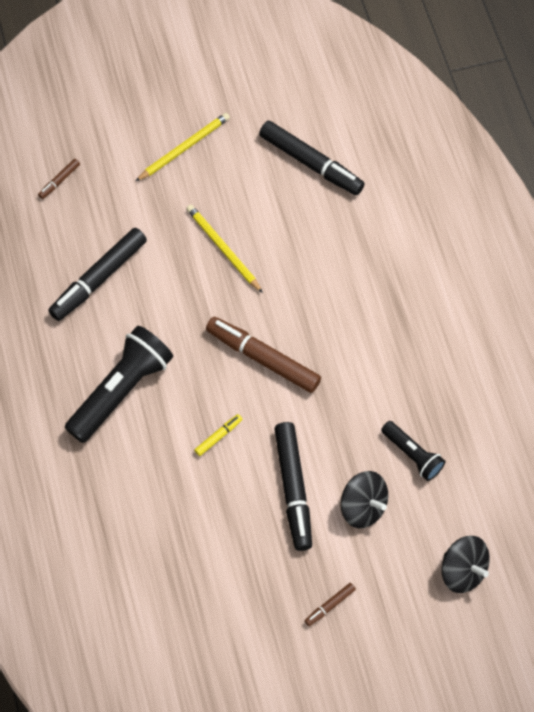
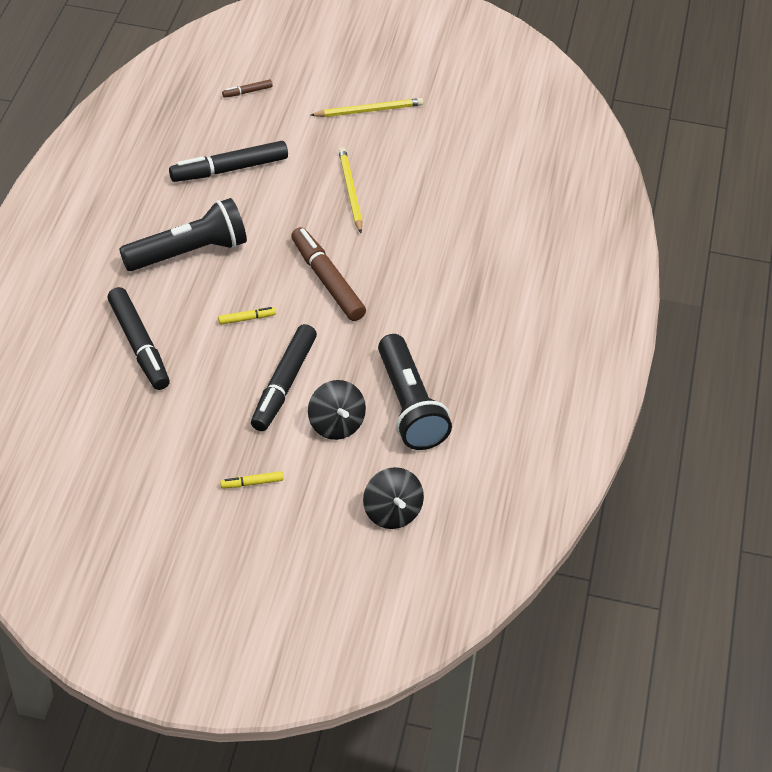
camera: 25 degrees right, 15 degrees down
(311, 163) = (472, 163): black marker -> black marker (139, 345)
(330, 606) = (252, 483): brown marker -> yellow marker
(412, 455) = (409, 406): black flashlight -> black flashlight, size x1.81

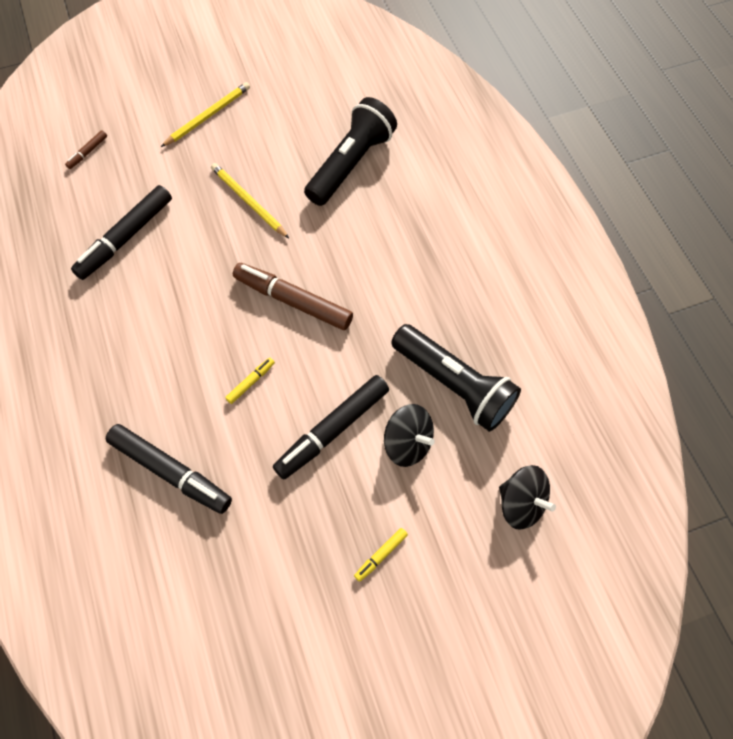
camera: 30 degrees left, 15 degrees up
(189, 252) = (148, 344): black flashlight -> black flashlight (351, 164)
(284, 384) = (332, 430): black marker -> black marker turned 60 degrees clockwise

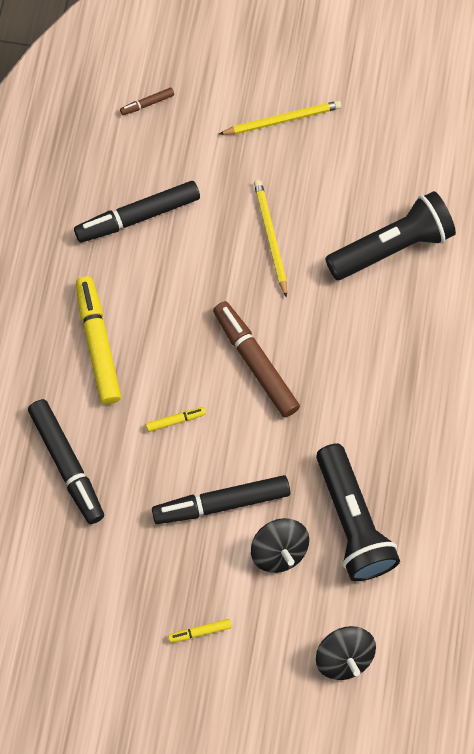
camera: 30 degrees right, 5 degrees up
(144, 354) = (98, 344): none -> yellow marker

